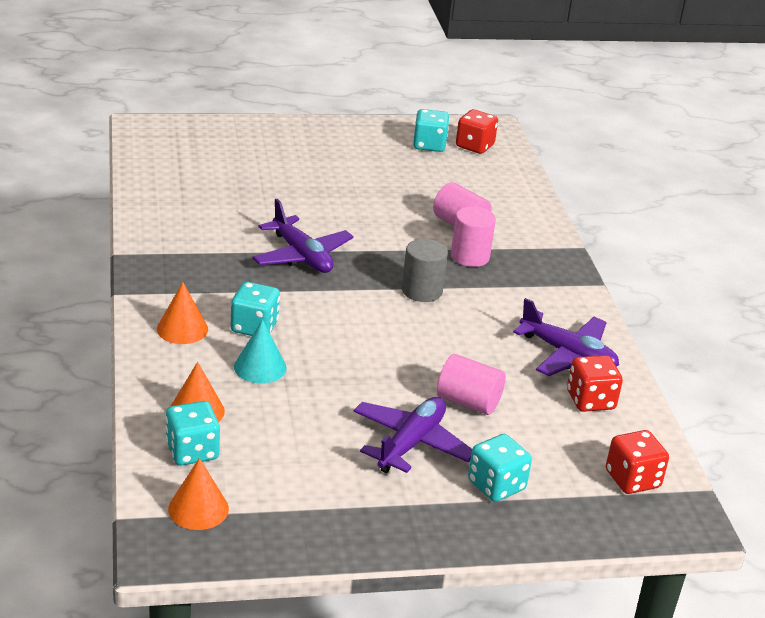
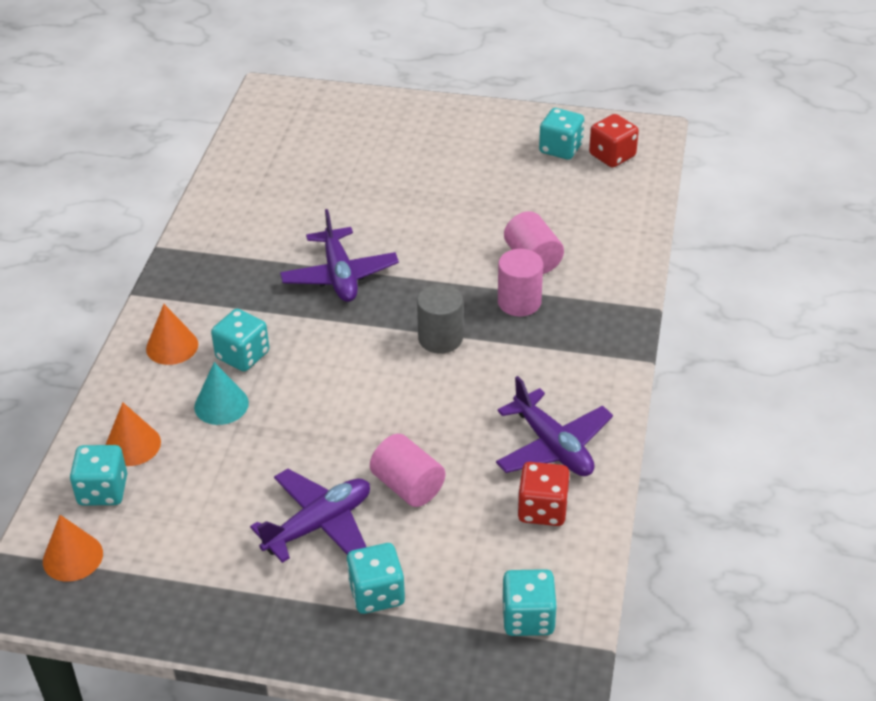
camera: 25 degrees right, 10 degrees up
(632, 479) = (528, 618): red dice -> turquoise dice

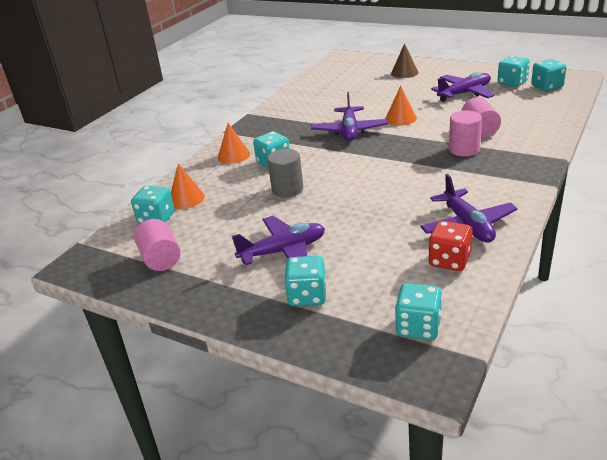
camera: 20 degrees right, 10 degrees down
(72, 557) = (119, 250): orange cone -> orange cone (401, 118)
(221, 405) = (249, 184): turquoise cone -> none
(389, 131) = (404, 73): none -> brown cone
(408, 486) = (354, 237): pink cylinder -> pink cylinder (161, 259)
(440, 338) = (404, 163): grey cylinder -> grey cylinder (287, 189)
(494, 177) = (464, 93): none -> purple plane
(612, 156) = (547, 87): red dice -> turquoise dice

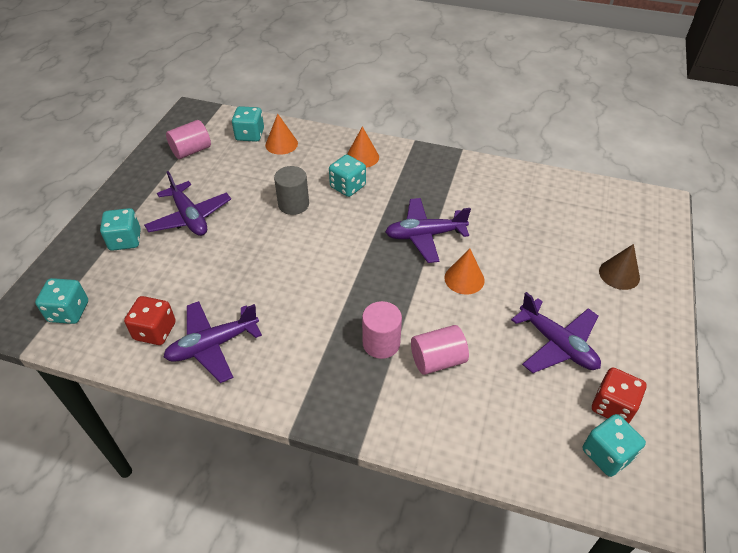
camera: 75 degrees right, 15 degrees up
(512, 83) = (612, 406): turquoise dice -> red dice

